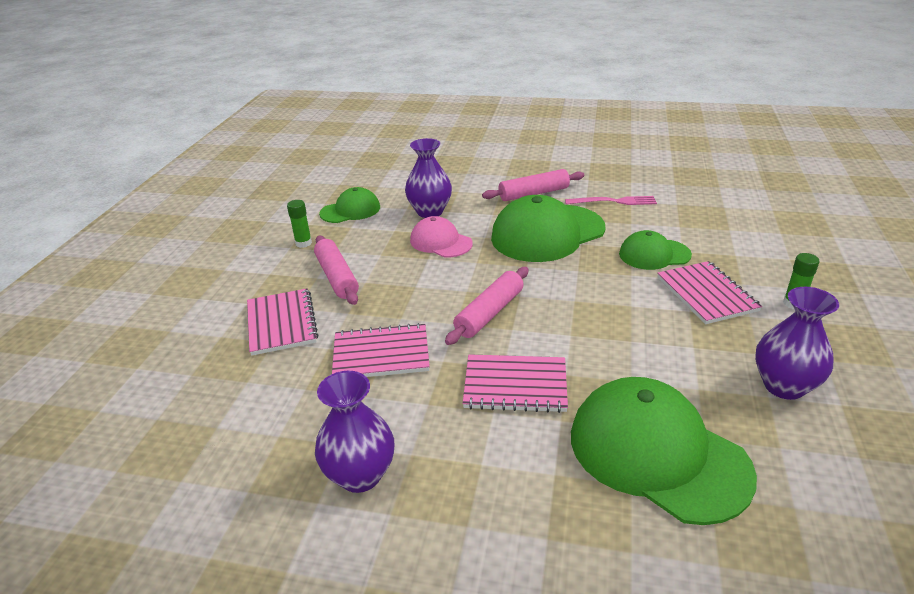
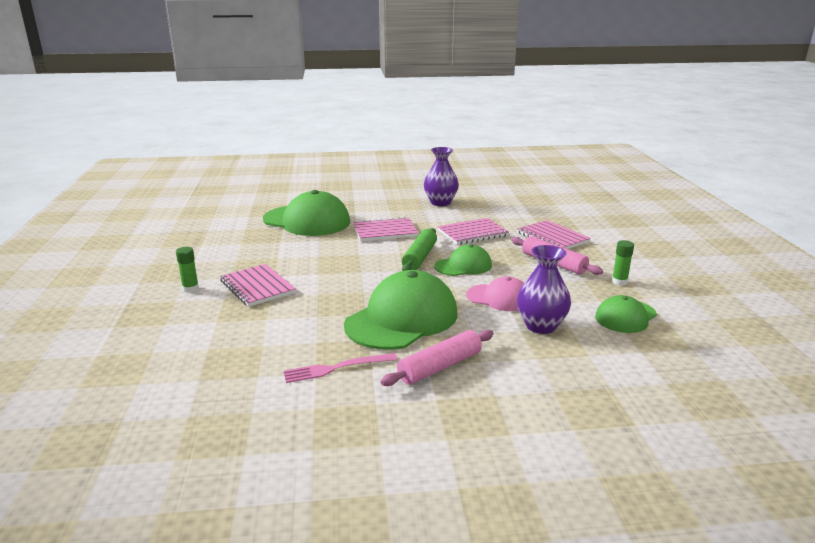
camera: 160 degrees right, 10 degrees down
(489, 313) = (420, 257): pink rolling pin -> green rolling pin
(654, 254) = (295, 312): green cap -> green cap (463, 266)
(784, 386) = (229, 248): purple vase -> none

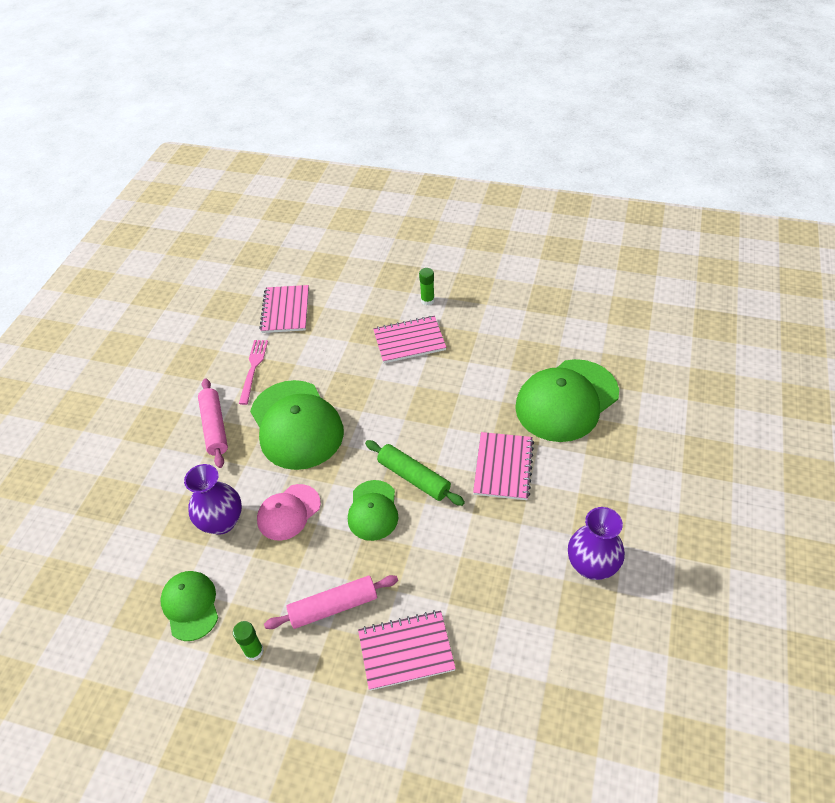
camera: 115 degrees right, 25 degrees up
(472, 233) = (460, 558): pink notebook -> pink notebook (285, 310)

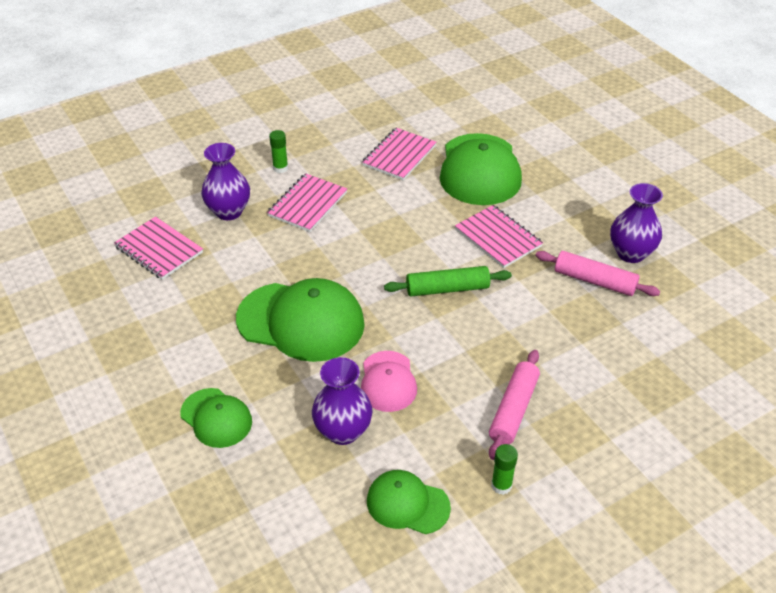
camera: 50 degrees left, 5 degrees down
(214, 427) = (228, 375): pink rolling pin -> pink rolling pin (594, 281)
(253, 369) = (197, 310): pink fork -> none
(356, 311) = (229, 211): none -> purple vase
(373, 510) = (450, 330): green cap -> green cap (216, 418)
(406, 651) = (598, 392): pink notebook -> pink notebook (399, 156)

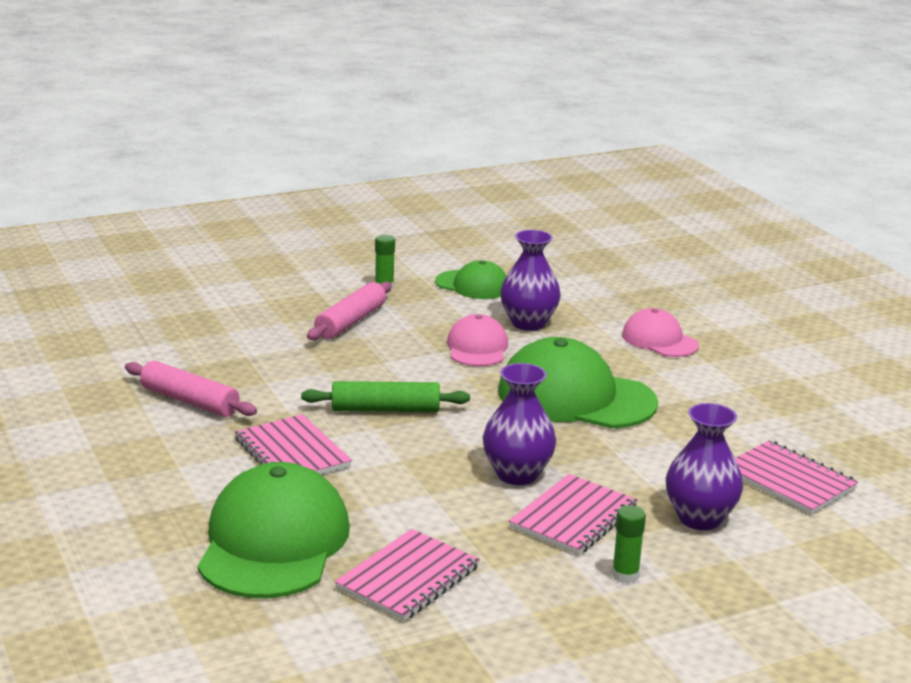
camera: 175 degrees left, 20 degrees down
(216, 418) = (659, 340): green cap -> pink cap
(631, 253) = (117, 422): purple vase -> purple vase (517, 474)

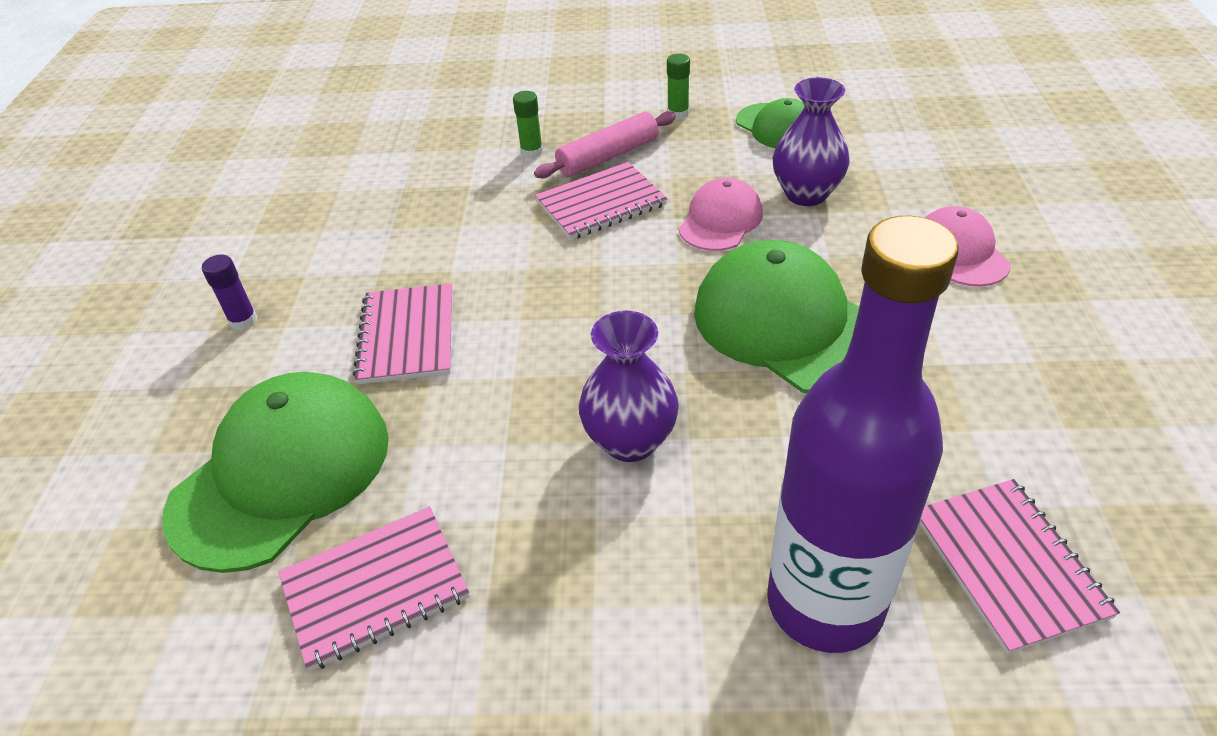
camera: 30 degrees right, 20 degrees up
(136, 470) = (243, 321): none -> purple glue stick
(190, 401) = (368, 236): pink rolling pin -> none
(385, 409) = (552, 293): green rolling pin -> none
(573, 517) = (650, 543): pink notebook -> pink notebook (601, 203)
(625, 575) = (646, 687): green glue stick -> green glue stick (532, 152)
(699, 518) = (825, 603): purple vase -> purple bottle

